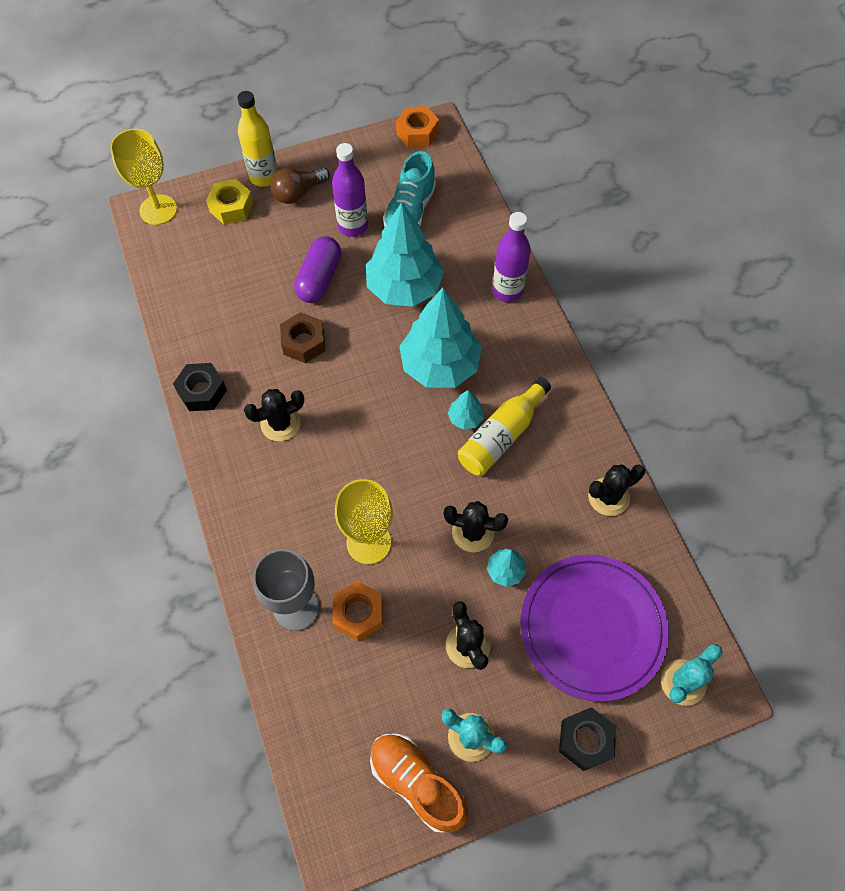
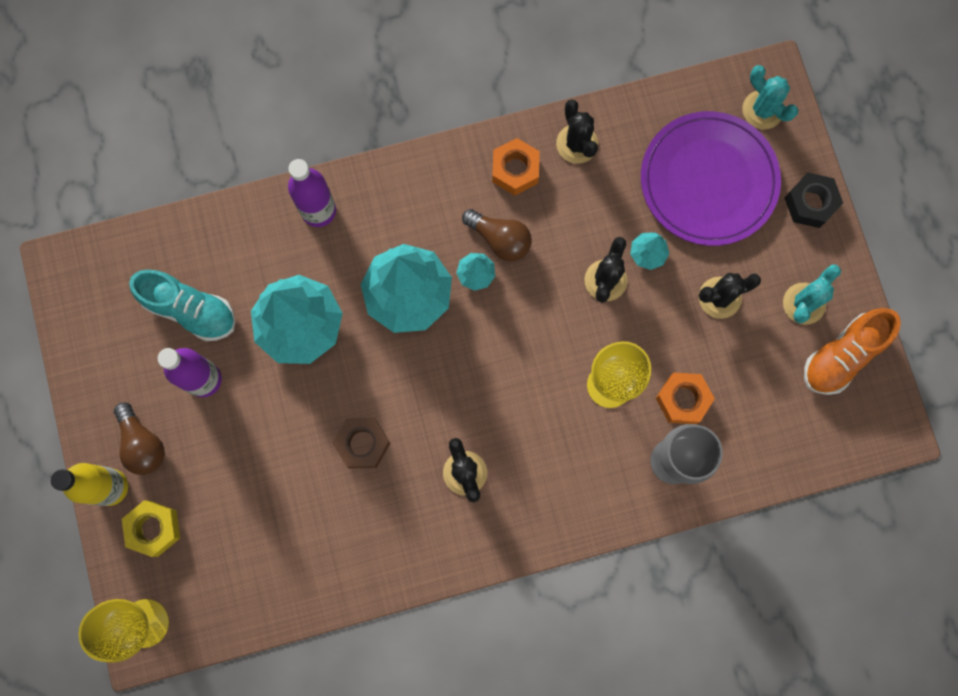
camera: 85 degrees left, 15 degrees up
(202, 391) = (415, 561): black nut -> none
(319, 278) = (276, 422): purple capsule -> none
(417, 133) = (67, 290): orange nut -> orange nut (515, 170)
(501, 435) = (500, 239): yellow bottle -> brown light bulb

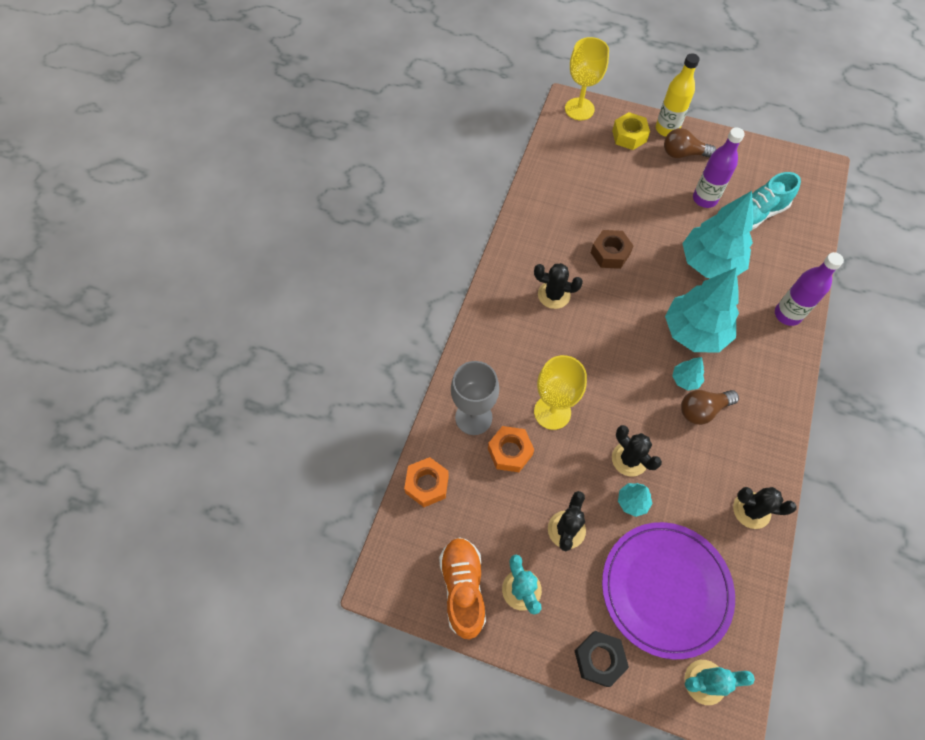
camera: 125 degrees right, 15 degrees down
(515, 170) = (752, 453): orange nut -> orange nut (427, 484)

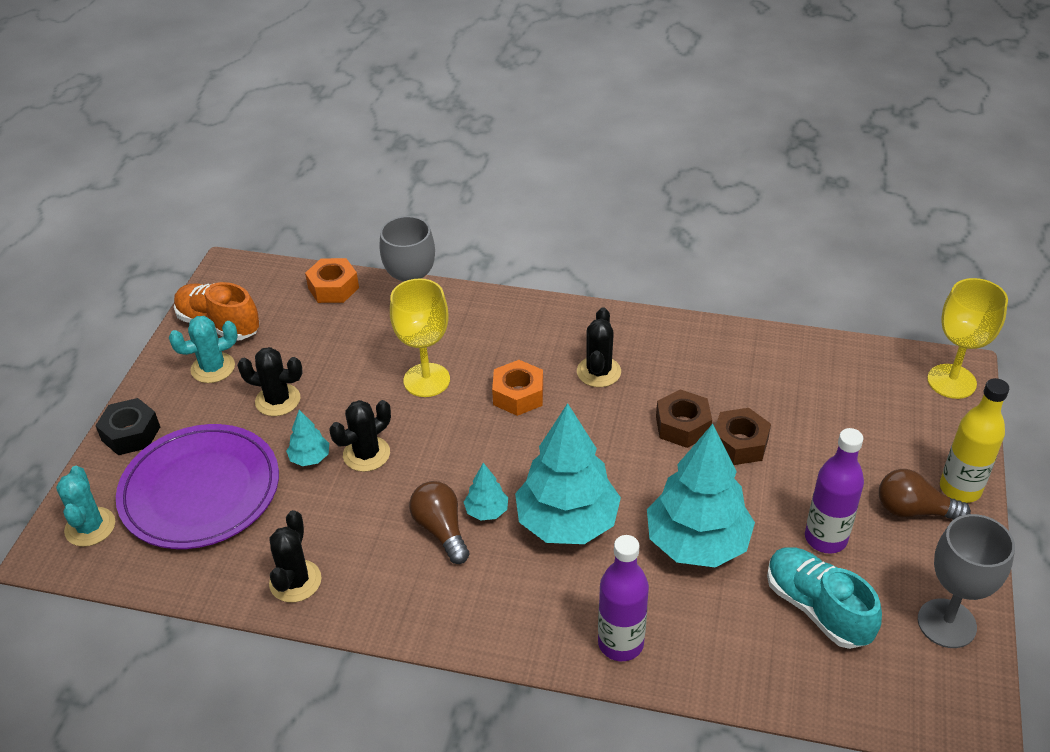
camera: 85 degrees right, 20 degrees down
(463, 588) = (219, 324): orange shoe -> orange shoe turned 135 degrees counterclockwise
(510, 451) = (373, 347): orange nut -> orange nut (518, 395)
(627, 225) = (740, 444): none -> brown nut
(629, 136) = (922, 441): yellow nut -> none
(683, 154) = (913, 510): brown light bulb -> brown light bulb turned 75 degrees counterclockwise
(761, 160) = (946, 623): none -> grey goblet

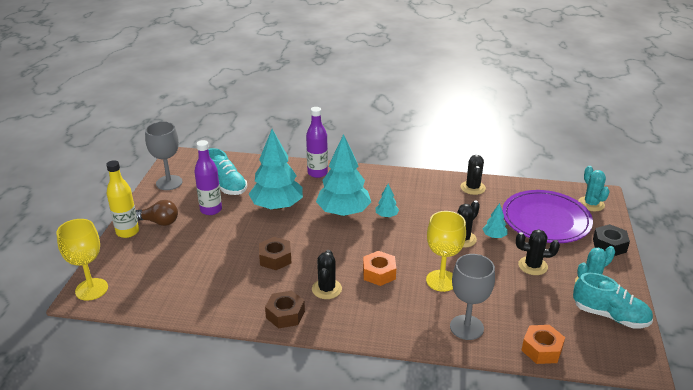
camera: 175 degrees right, 10 degrees down
(219, 324) = (610, 316): orange shoe -> turquoise shoe
(441, 530) = (408, 207): brown light bulb -> none
(740, 444) = (243, 250): brown nut -> brown nut (285, 314)

